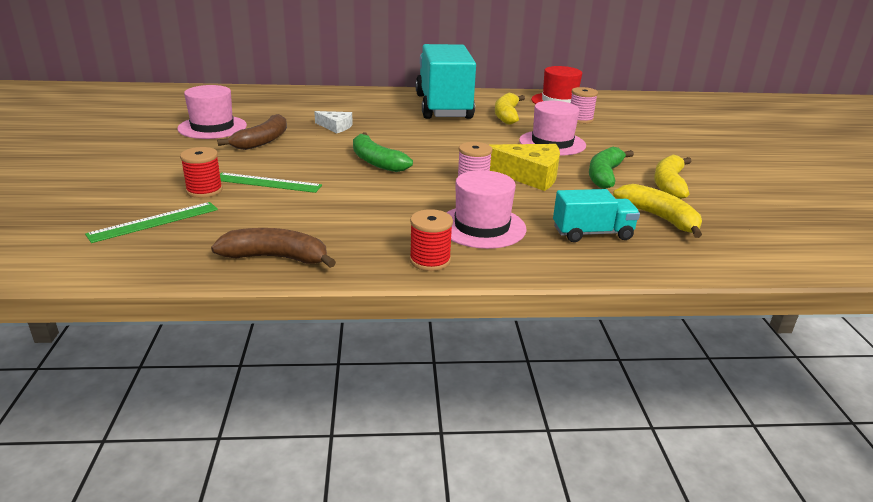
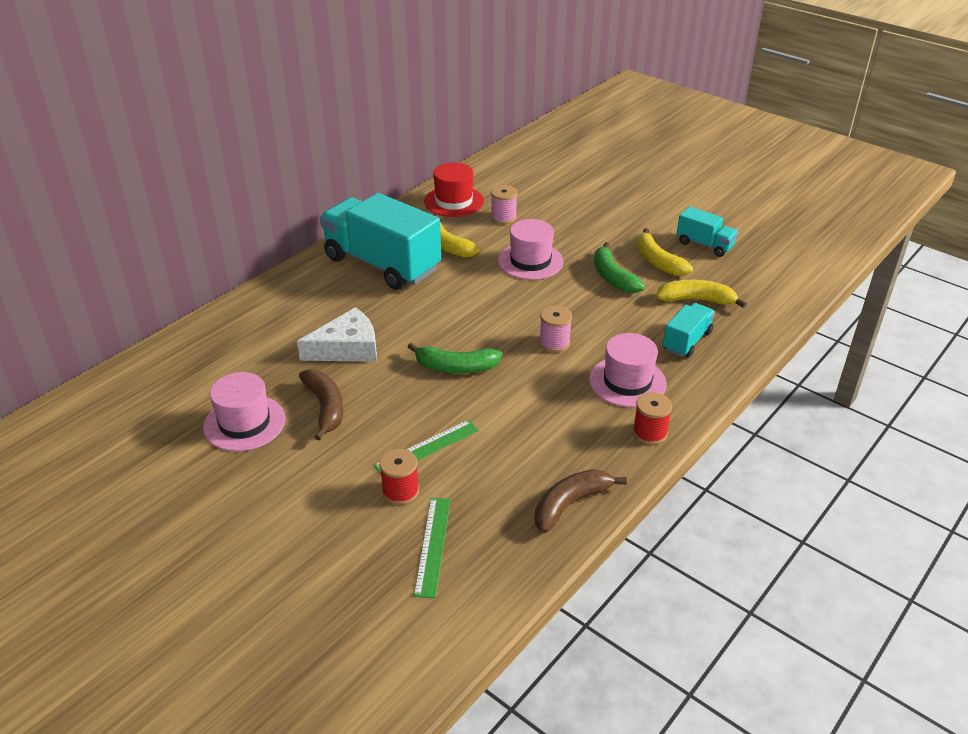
camera: 45 degrees left, 10 degrees up
(335, 127) = (347, 348): white cheese -> white cheese, size x1.75
(528, 175) = (572, 309): yellow cheese -> none
(744, 195) = (704, 245): none -> turquoise truck

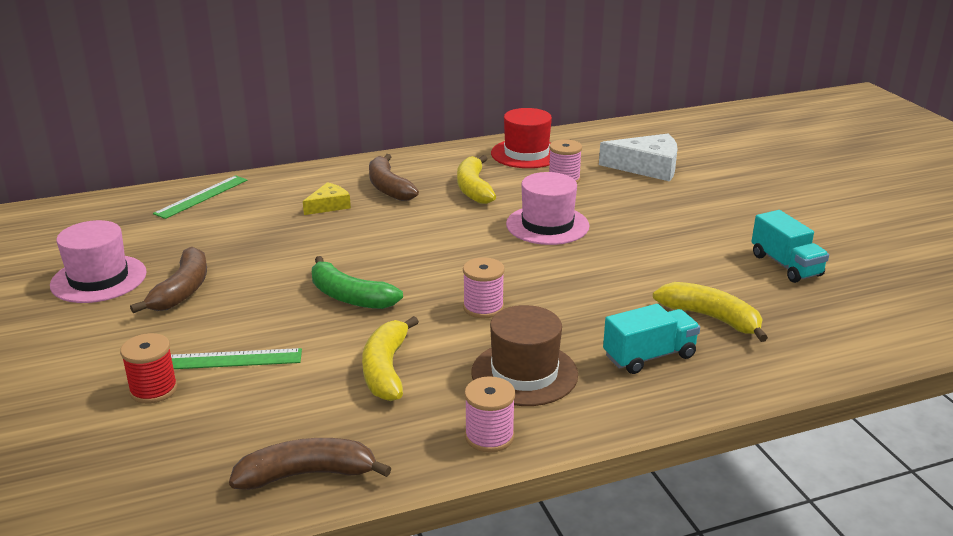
camera: 30 degrees right, 10 degrees down
(347, 348) = (266, 247): white cheese -> white cheese (647, 167)
(354, 295) = (329, 205): none -> yellow cheese
(382, 264) = (388, 187): turquoise truck -> brown banana
(433, 546) = (118, 454): green ruler -> green ruler (201, 196)
(612, 277) = (627, 265): green banana -> none
(627, 382) = (524, 373): pink hat -> brown hat
(649, 433) = (489, 436): red spool -> pink spool
(657, 262) = (702, 266): yellow banana -> yellow banana (386, 369)

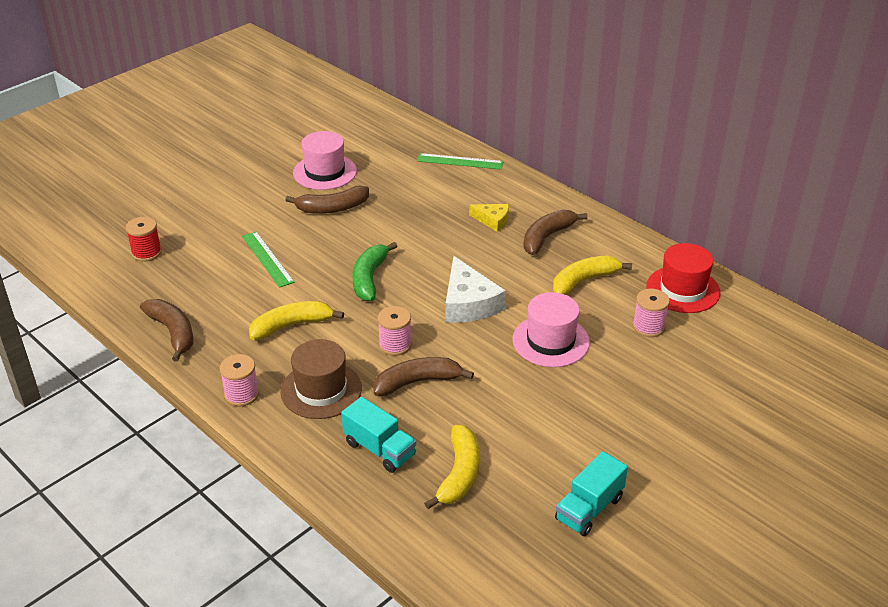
camera: 65 degrees right, 10 degrees up
(153, 390) = (223, 245): red spool -> red spool (146, 252)
(556, 308) = (417, 382): none -> brown banana
(647, 167) = (726, 373): white cheese -> white cheese (468, 303)

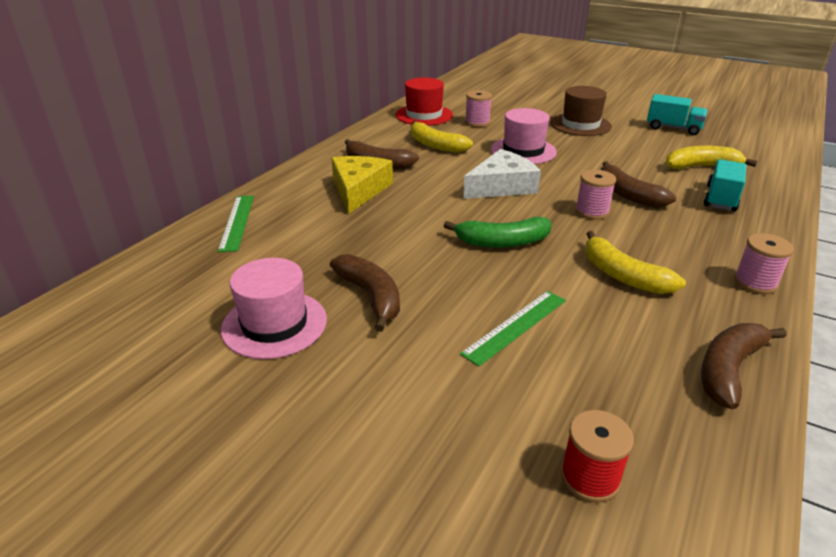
camera: 105 degrees left, 5 degrees down
(321, 390) = (692, 237): brown hat -> brown hat (580, 125)
(492, 220) = (359, 190): yellow cheese -> yellow cheese, size x1.75

